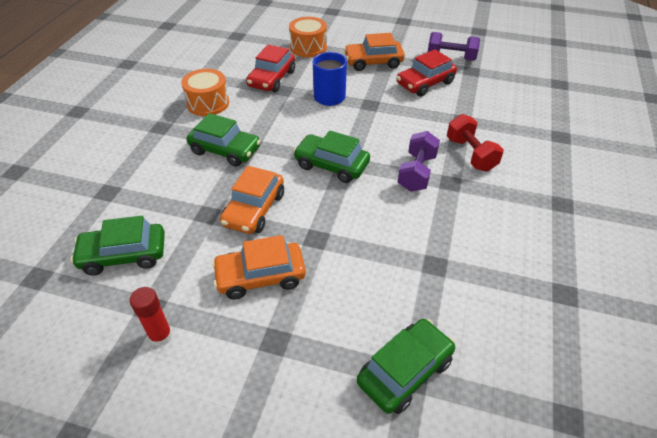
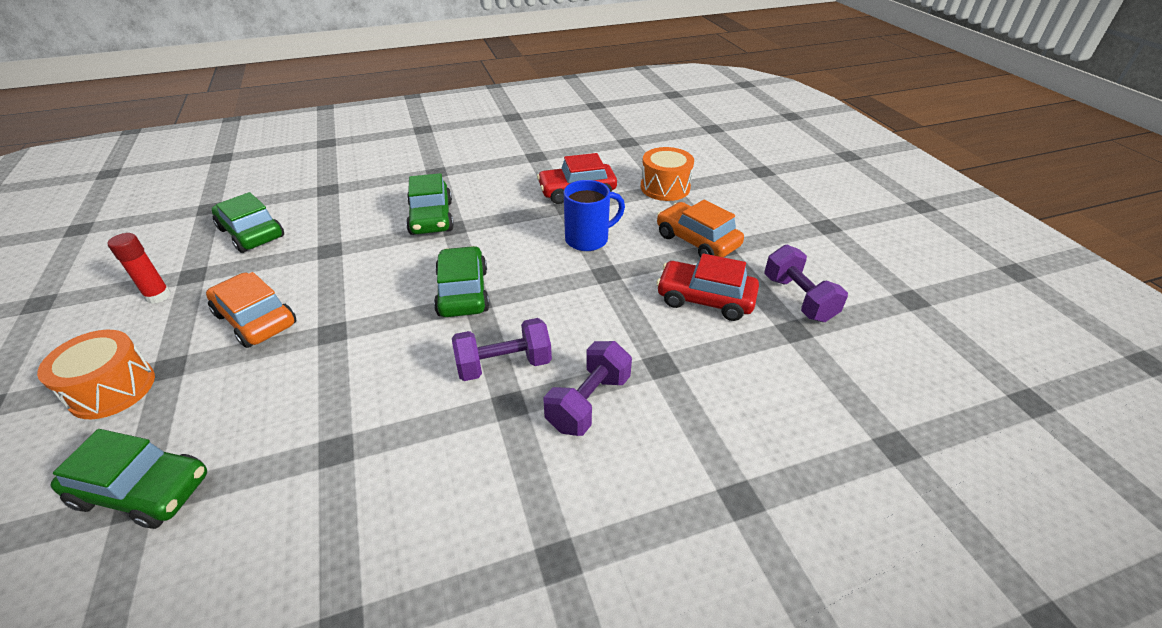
camera: 55 degrees right, 5 degrees down
(208, 103) = (495, 177): orange drum -> orange drum (112, 389)
(254, 209) = (353, 273): orange car -> none
(470, 154) = (588, 402): red dumbbell -> purple dumbbell

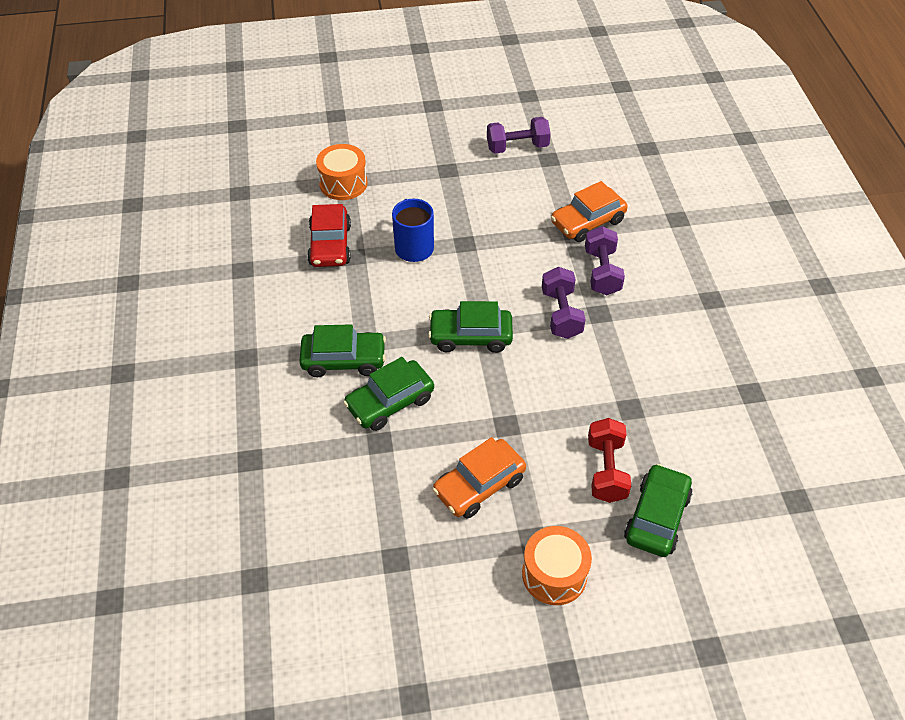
camera: 80 degrees left, 10 degrees up
(158, 296) = (426, 580): red glue stick -> none
(239, 428) = (606, 470): none -> red dumbbell
(251, 233) = (327, 520): green car -> green car (390, 402)
(588, 402) = (602, 272): purple dumbbell -> purple dumbbell turned 45 degrees clockwise
(697, 241) = (434, 181): orange car -> orange car (587, 222)
(705, 299) = (508, 194): red car -> none

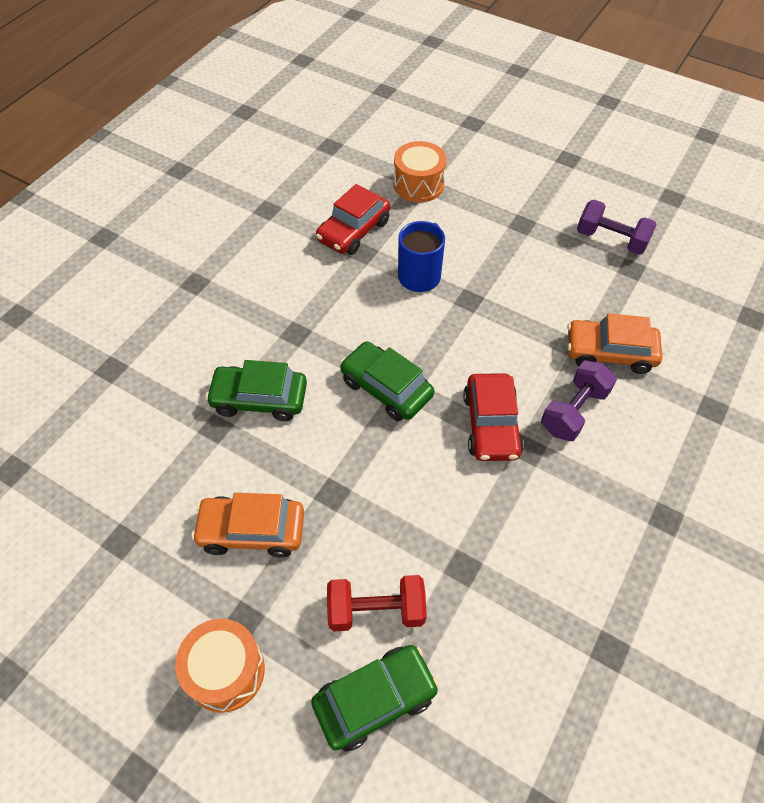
camera: 40 degrees right, 5 degrees up
(344, 360) = (262, 336): green car -> none
(561, 314) = (491, 425): purple dumbbell -> red car
(606, 470) = (376, 610): red dumbbell -> red dumbbell turned 45 degrees clockwise

